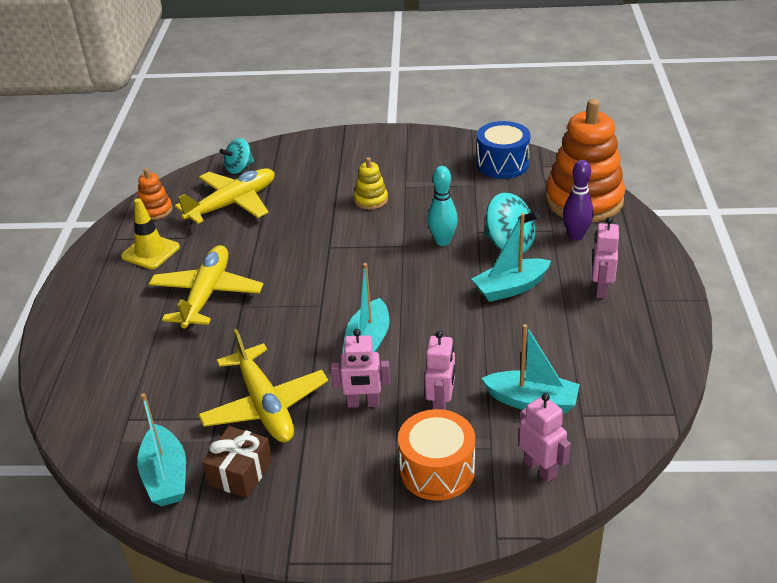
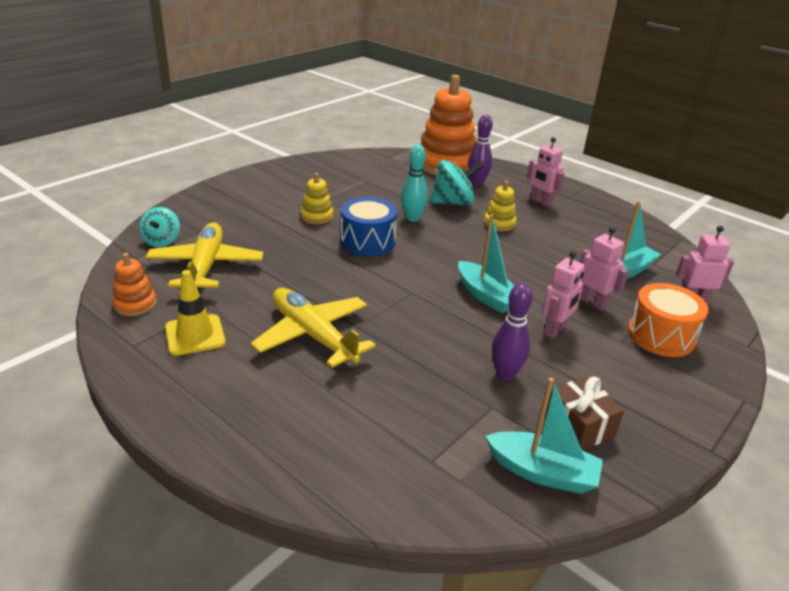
camera: 55 degrees left, 5 degrees down
(265, 405) = (505, 374): yellow plane -> purple bowling pin
(502, 164) = (363, 164): blue drum -> blue drum (367, 241)
(510, 288) = (499, 223): turquoise boat -> yellow stacking toy

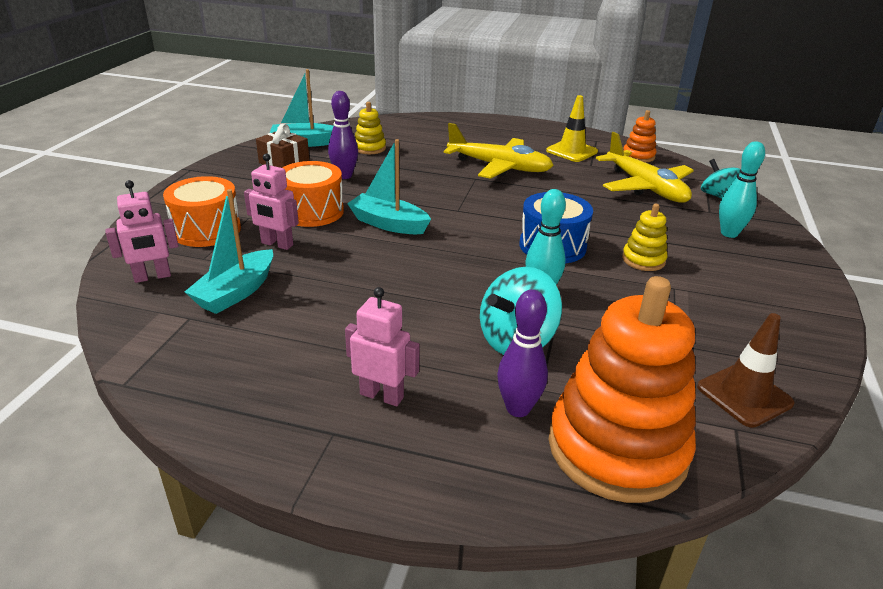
camera: 155 degrees right, 0 degrees up
(222, 214) = (729, 233): none -> turquoise bowling pin
(367, 161) = (744, 395): none -> brown traffic cone
(499, 223) = (425, 321): yellow stacking toy -> yellow stacking toy (369, 148)
(555, 330) = (312, 211): pink robot -> orange drum

